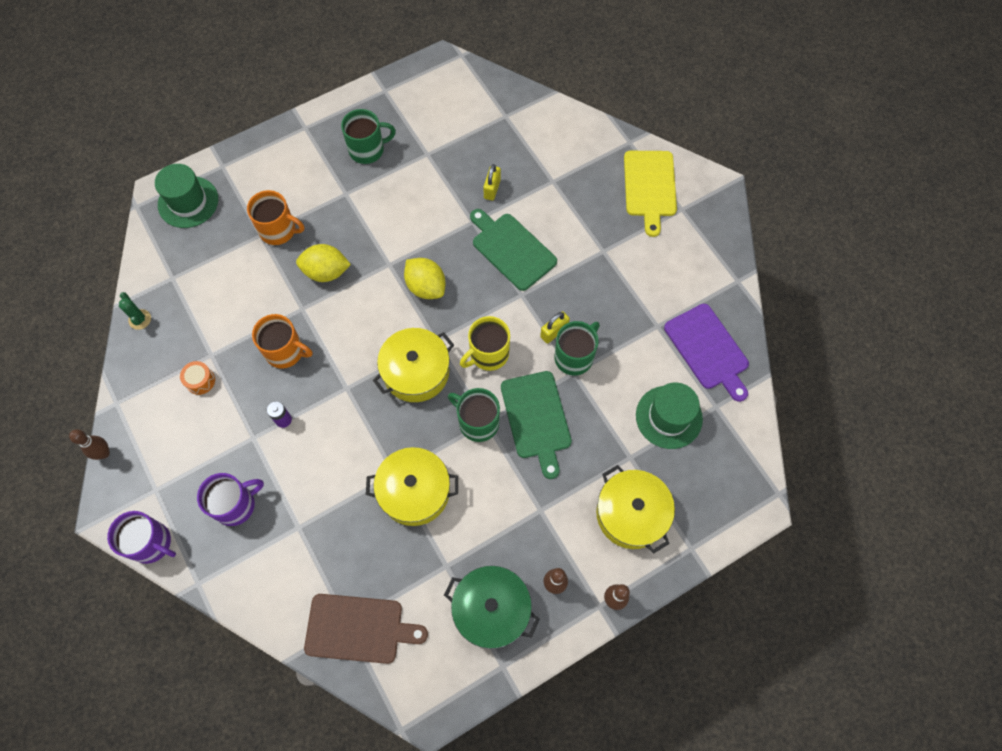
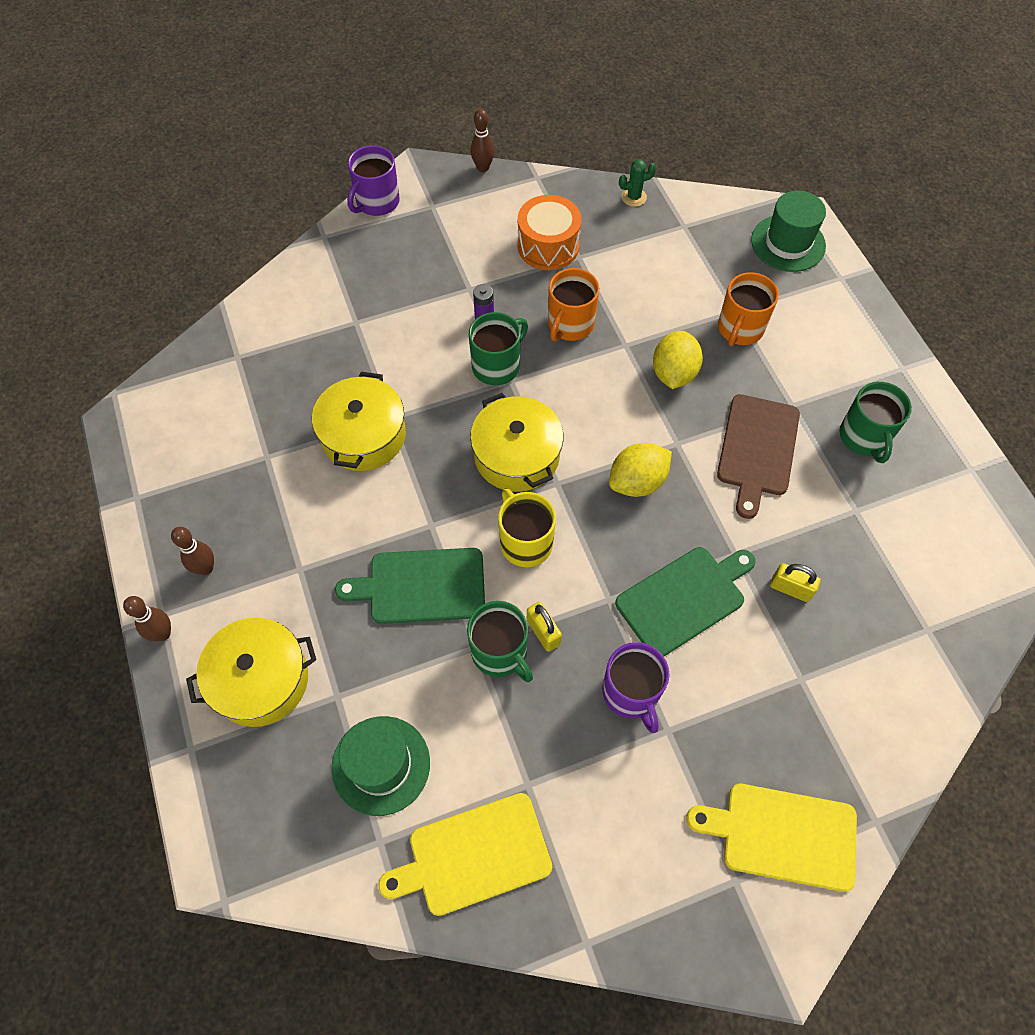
camera: 100 degrees right, 5 degrees down
(200, 381) = (548, 246): orange drum -> orange drum, size x1.89
(236, 505) = (397, 270): purple mug -> purple mug (631, 693)
(358, 628) = (229, 366): brown cutting board -> brown cutting board (757, 449)
(477, 422) = (433, 515): green mug -> green mug (497, 366)
(491, 610) = (201, 495): green pot -> none
(708, 349) = (474, 855): purple cutting board -> yellow cutting board

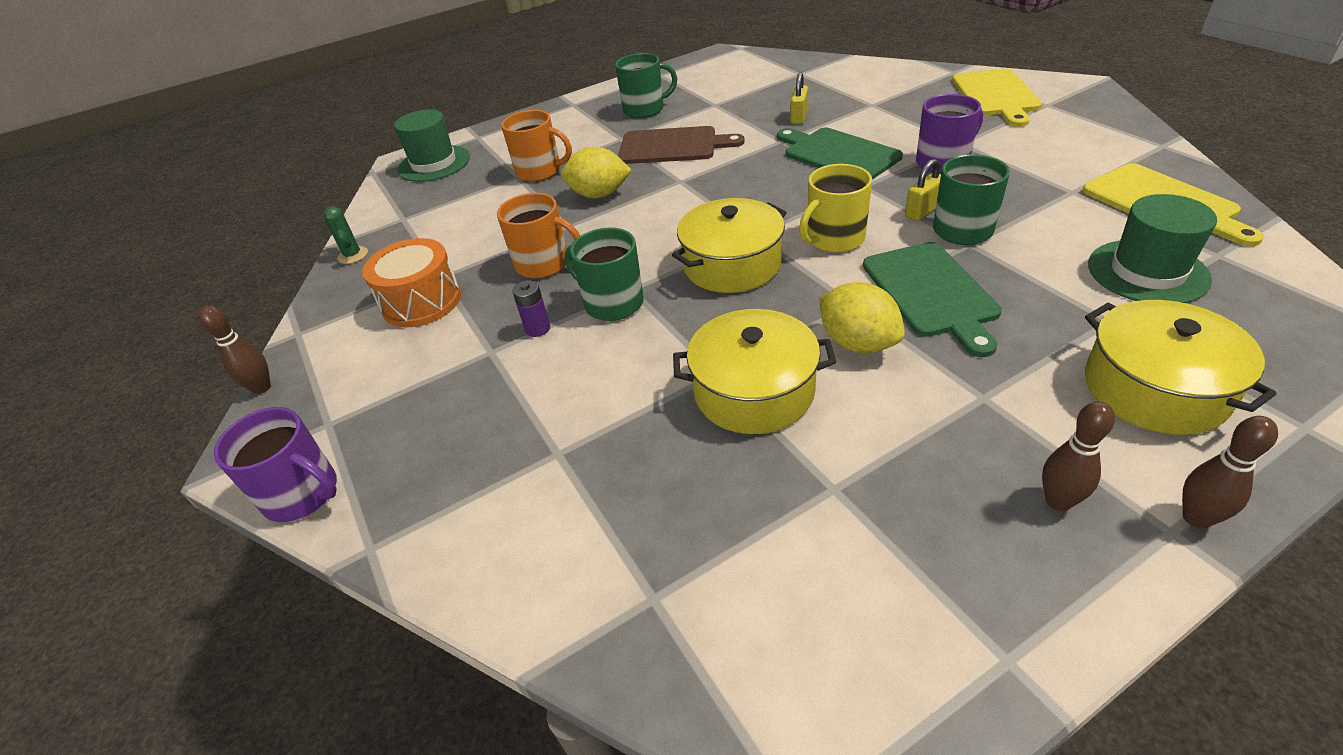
camera: 95 degrees left, 20 degrees down
(637, 482) = (732, 193): yellow lemon -> yellow lemon (857, 343)

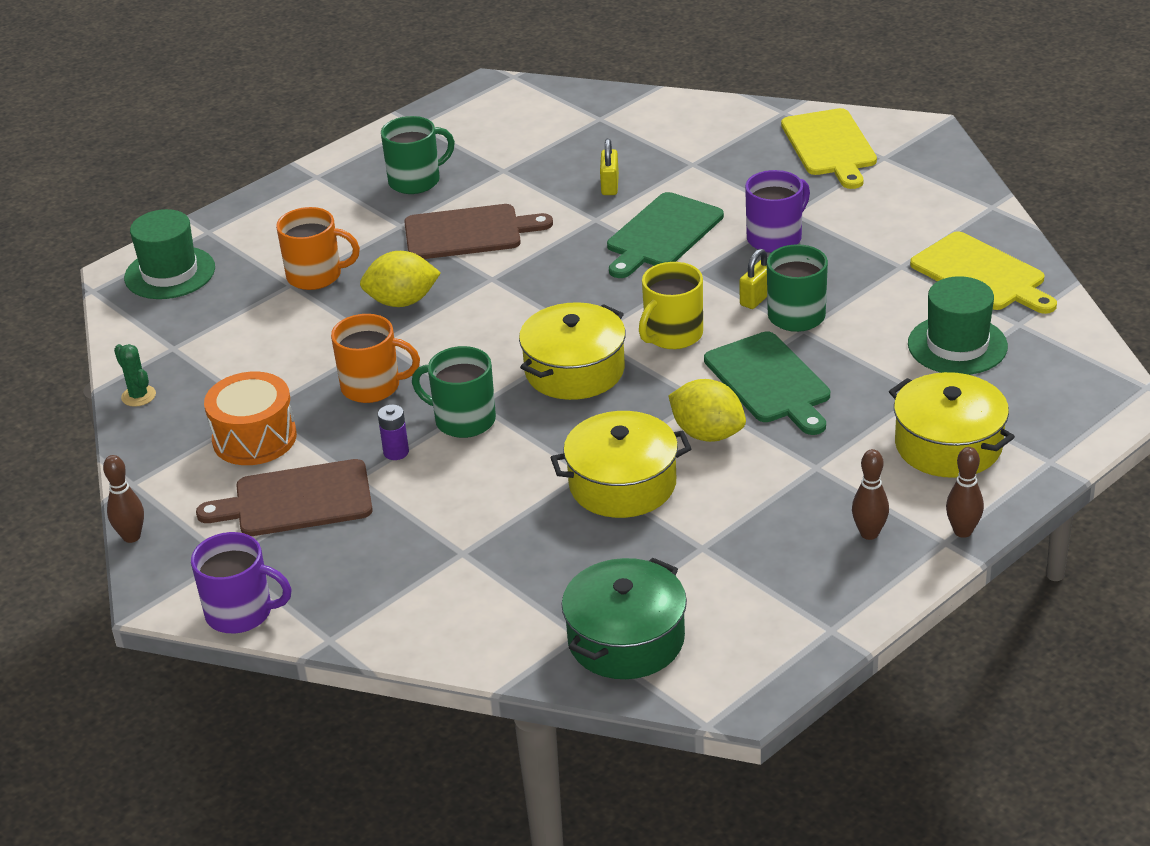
camera: 15 degrees left, 5 degrees down
(425, 368) = (297, 500): none -> brown cutting board
(712, 618) = (626, 639): none -> green pot
(838, 154) = (662, 234): green cutting board -> green cutting board turned 90 degrees counterclockwise

